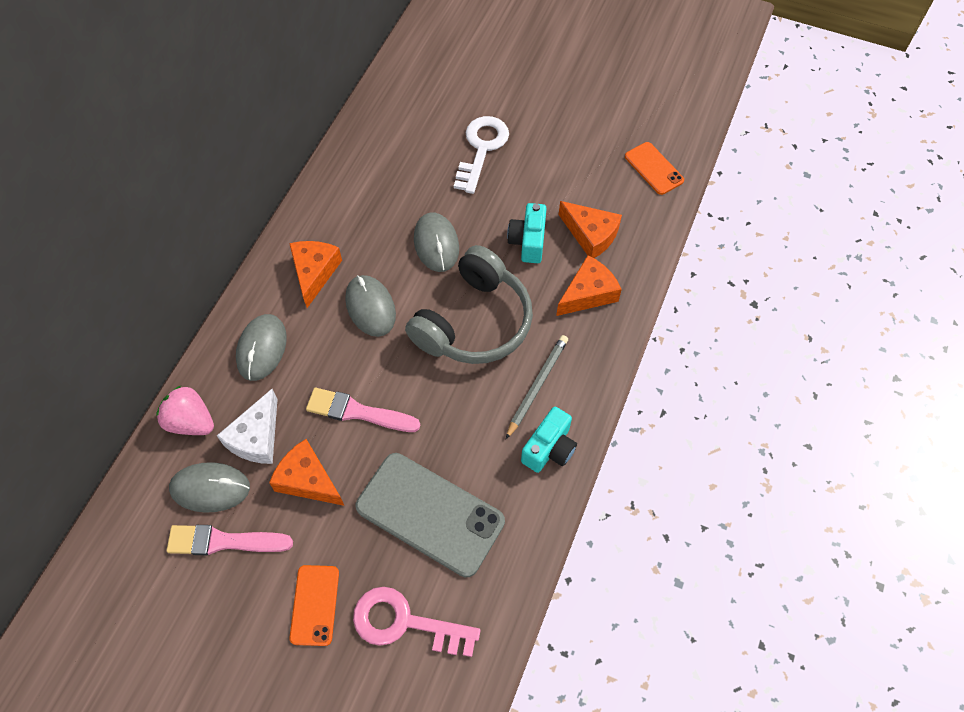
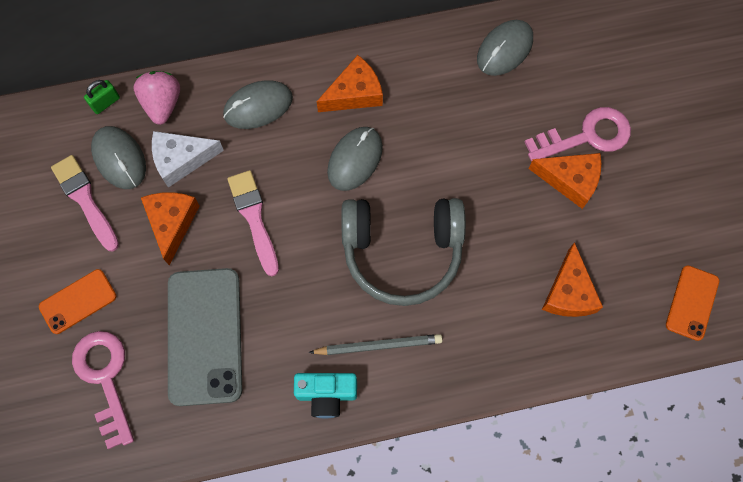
camera: 55 degrees right, 10 degrees up
(146, 468) = (105, 103): none -> green padlock
(436, 244) = (456, 168): grey mouse -> grey mouse (504, 49)
(481, 149) = (586, 136): white key -> pink key
(528, 241) = (518, 242): turquoise camera -> none
(588, 293) = (504, 330): orange cheese -> orange cheese (570, 180)

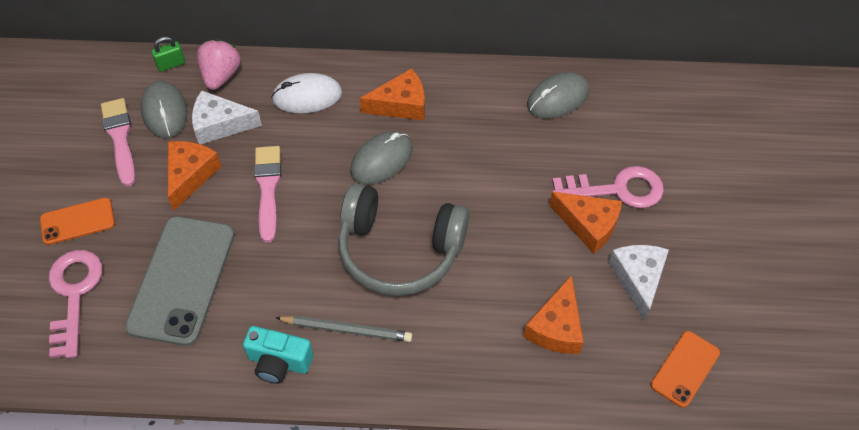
camera: 15 degrees right, 15 degrees down
(258, 106) = (307, 96): grey mouse -> white mouse
(629, 225) = (638, 279): none -> white cheese

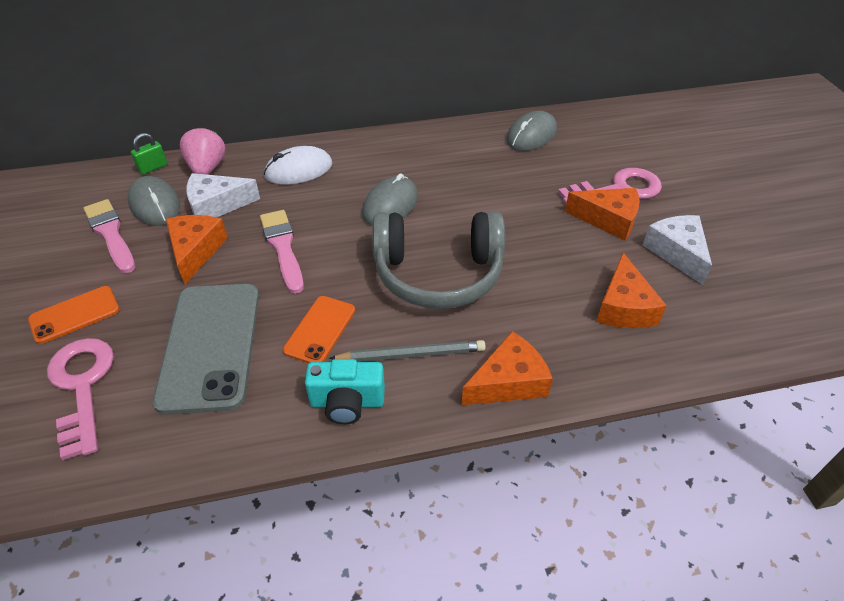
camera: 15 degrees left, 10 degrees down
(401, 105) = (392, 162): orange cheese -> orange cheese (508, 382)
(685, 369) = (763, 316): orange phone -> orange phone (320, 330)

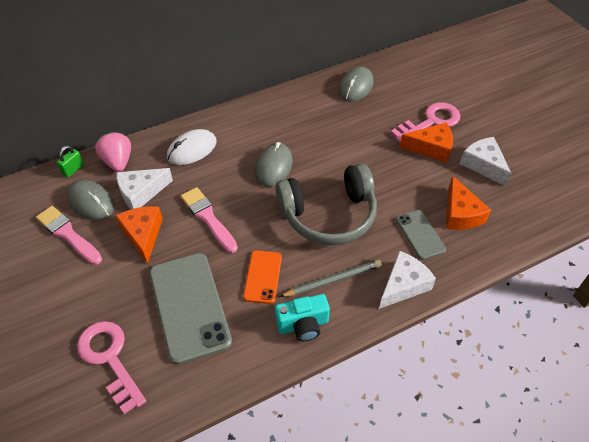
camera: 15 degrees left, 5 degrees up
(75, 315) = (74, 306): orange phone -> none
(508, 382) = (403, 285): orange cheese -> white cheese
(556, 321) = (420, 234): none -> grey phone

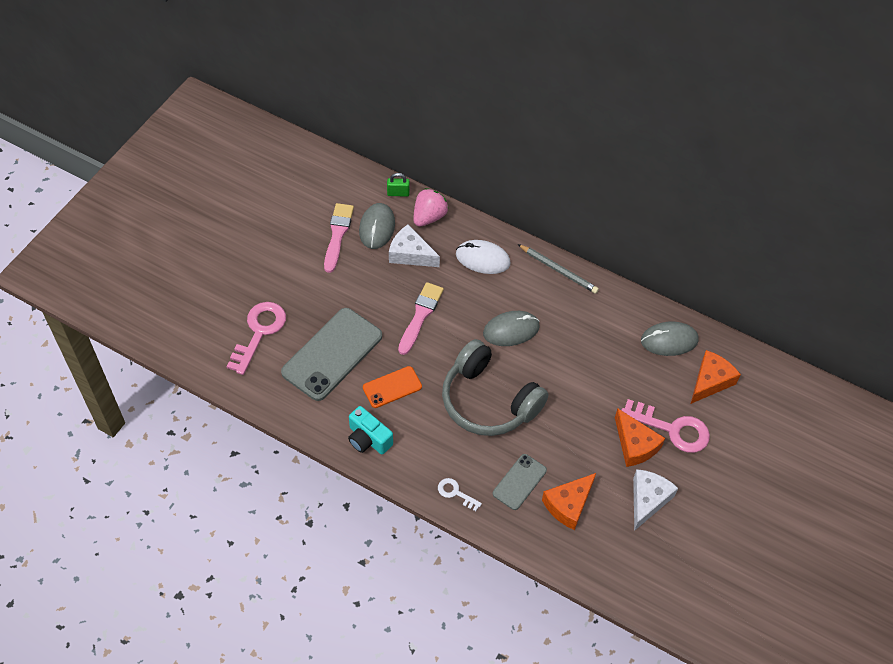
camera: 55 degrees right, 5 degrees up
(143, 235) = (372, 282): orange cheese -> orange cheese (710, 381)
(332, 280) = (423, 438): grey pencil -> grey pencil (558, 270)
(403, 285) = (456, 493): white cheese -> white key

